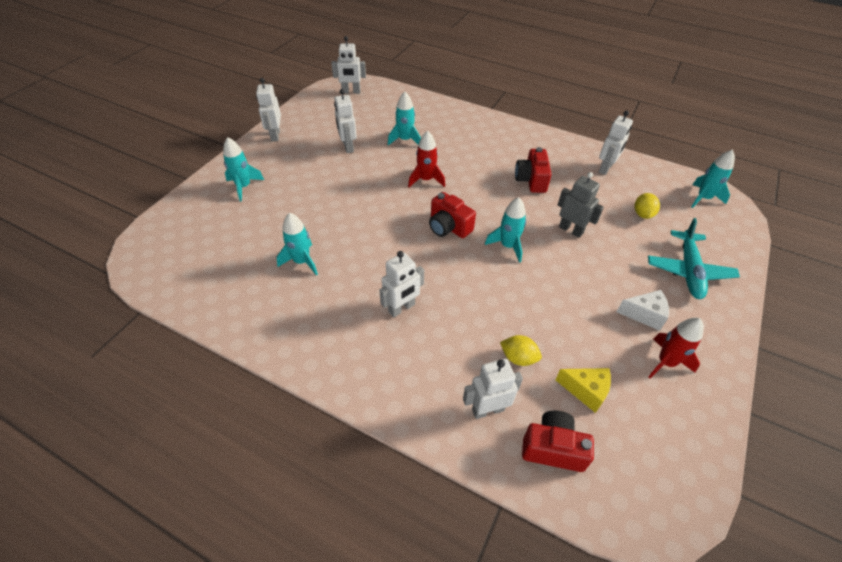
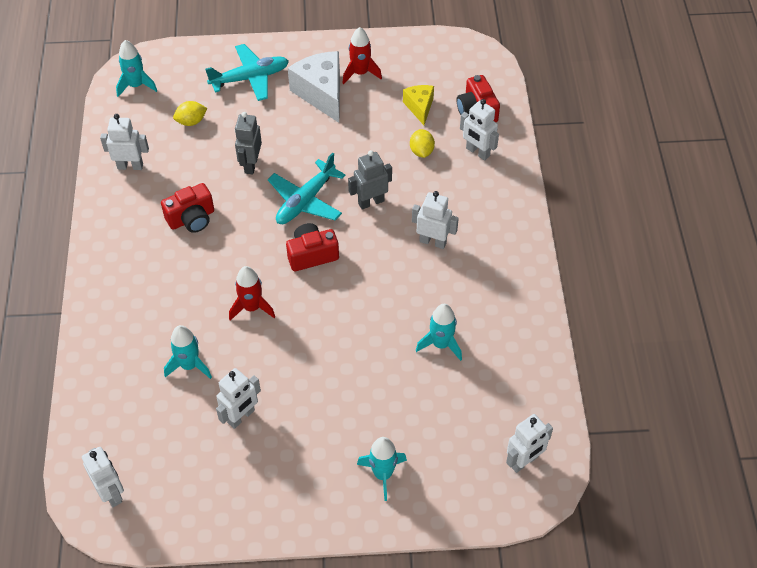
camera: 120 degrees left, 5 degrees up
(275, 135) = (270, 515): white robot -> white robot (524, 461)
(448, 227) = (312, 255): red camera -> red camera turned 120 degrees counterclockwise
(478, 287) = (371, 202): none -> grey robot
(508, 246) = (305, 201): turquoise rocket -> turquoise plane
(644, 314) = (321, 93): white cheese -> white cheese, size x1.77

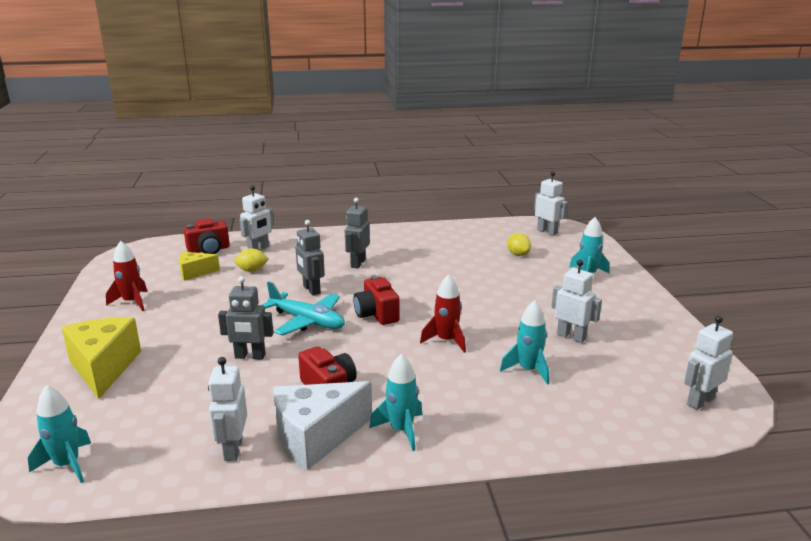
camera: 95 degrees left, 30 degrees down
(191, 121) = (164, 405): yellow lemon -> yellow lemon (518, 254)
(250, 78) = (103, 368): turquoise plane -> yellow cheese
(321, 93) = (153, 321): white cheese -> white cheese (316, 437)
(433, 242) = (358, 263): white robot -> grey robot
(441, 344) = (461, 258): turquoise rocket -> turquoise rocket (401, 430)

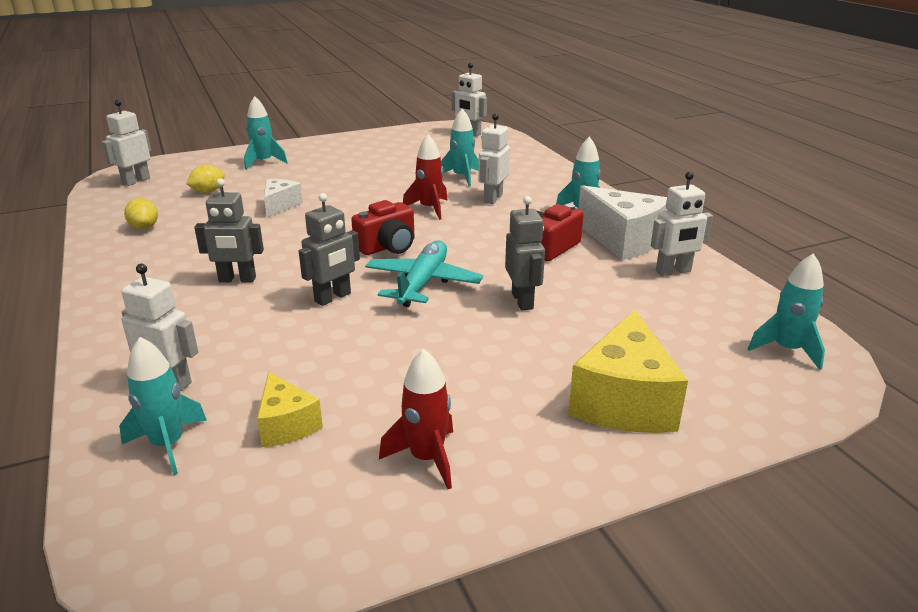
camera: 105 degrees left, 5 degrees up
(103, 368) = (624, 401): yellow cheese -> yellow cheese turned 45 degrees counterclockwise
(209, 250) = (168, 444): red camera -> turquoise rocket
(252, 270) = (270, 363): yellow lemon -> yellow lemon (144, 227)
(478, 278) = (280, 206): none -> white cheese
(571, 336) = (397, 165): white robot -> white robot (492, 198)

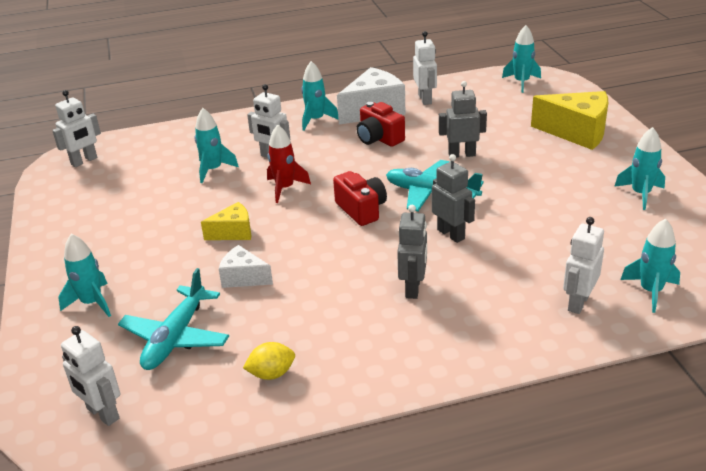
camera: 80 degrees left, 5 degrees up
(208, 191) = (176, 338): yellow lemon -> turquoise plane
(286, 425) = (620, 244): yellow cheese -> yellow cheese (233, 232)
(426, 458) = (640, 194): red rocket -> turquoise rocket

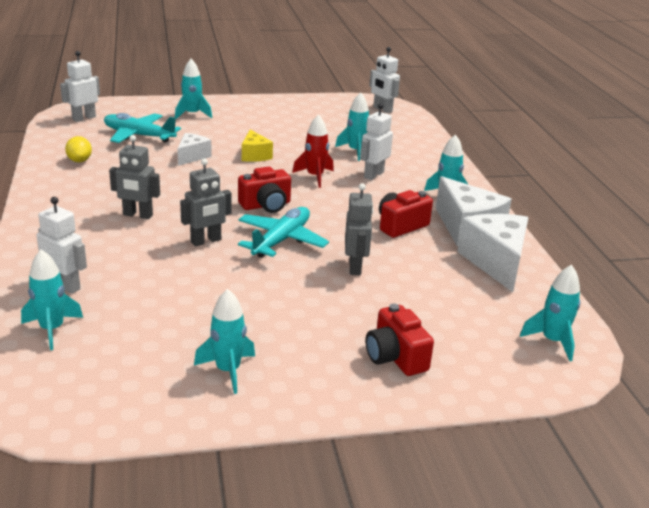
camera: 90 degrees right, 5 degrees down
(425, 99) = (496, 262): white robot -> white cheese
(577, 132) = (395, 357): yellow cheese -> red camera

